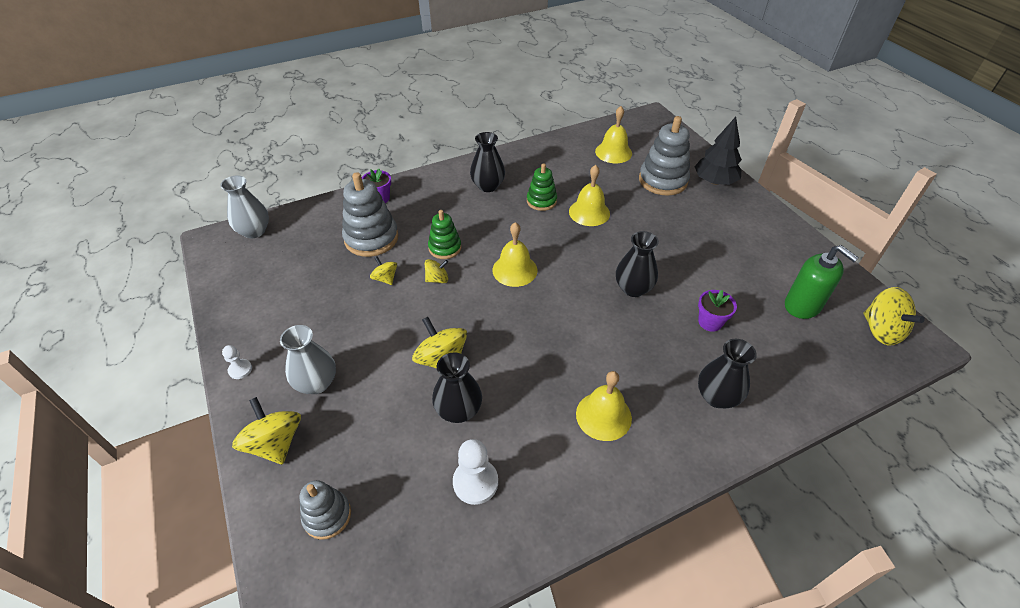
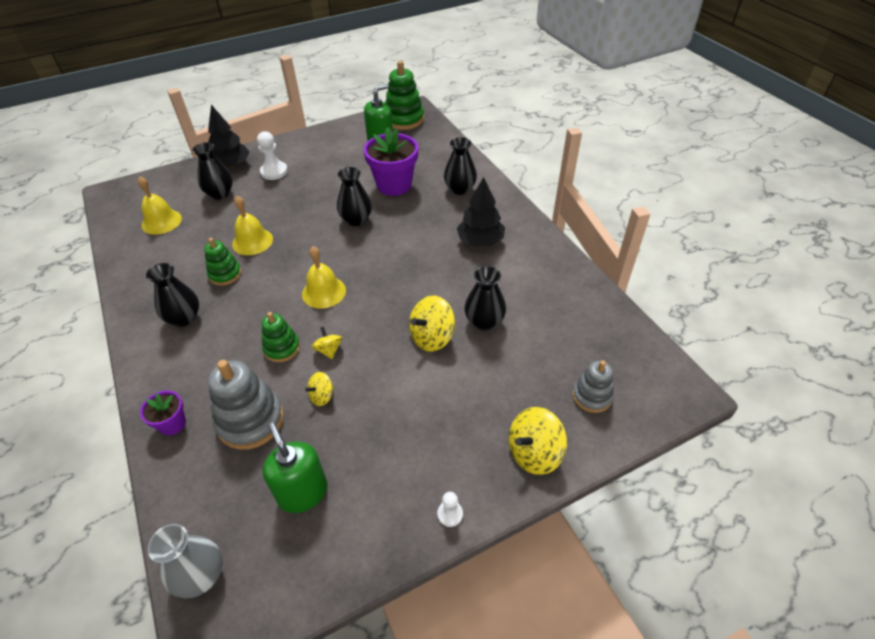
camera: 90 degrees left, 0 degrees up
(296, 275) = (303, 492): none -> green soap dispenser
(316, 383) = (463, 433): grey vase -> none
(475, 482) = (545, 307): white pawn -> white pawn (274, 172)
(603, 416) = (480, 241): yellow bell -> black tree
(663, 180) = (220, 193): grey stacking toy -> black vase
(710, 322) = (394, 185): purple flower pot -> purple flower pot, size x1.95
(881, 330) = (404, 119): yellow spinning top -> green stacking toy

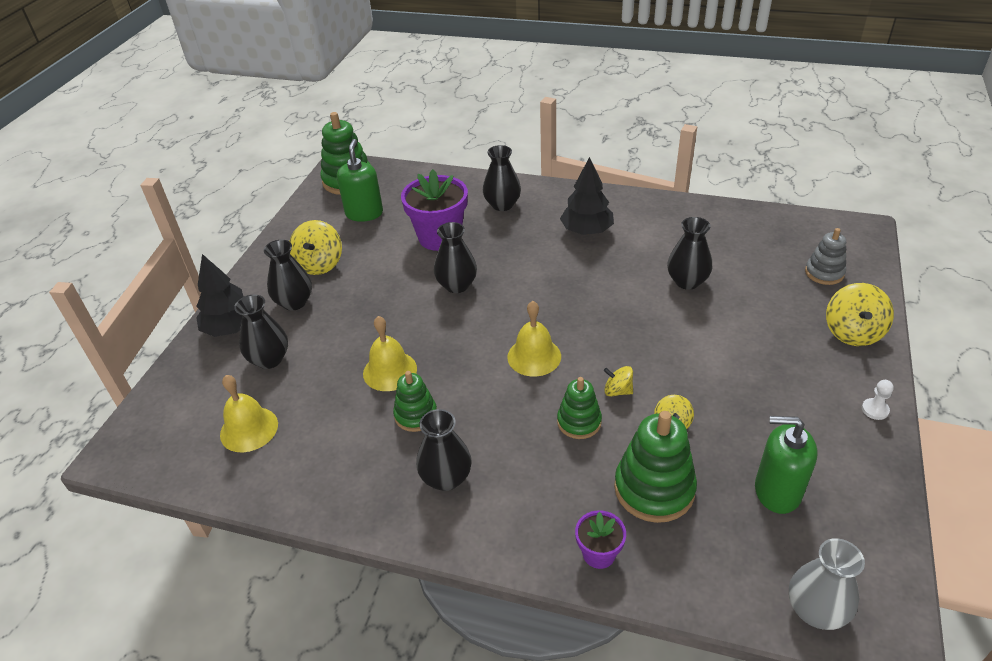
camera: 45 degrees left, 5 degrees down
(250, 420) = (654, 489): grey stacking toy -> green stacking toy
(274, 172) = (294, 302): white pawn -> black vase
(432, 337) = (672, 319): yellow spinning top -> yellow spinning top (319, 264)

